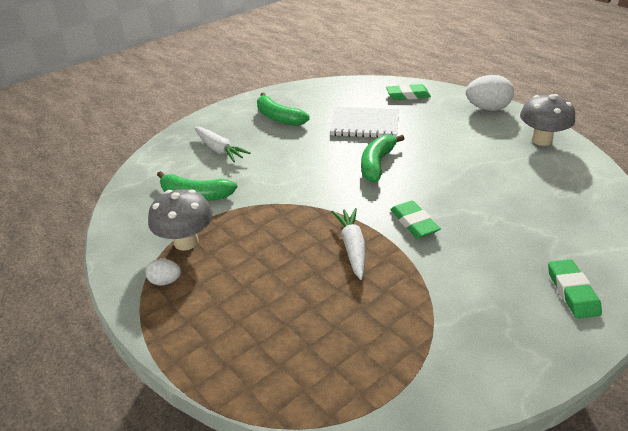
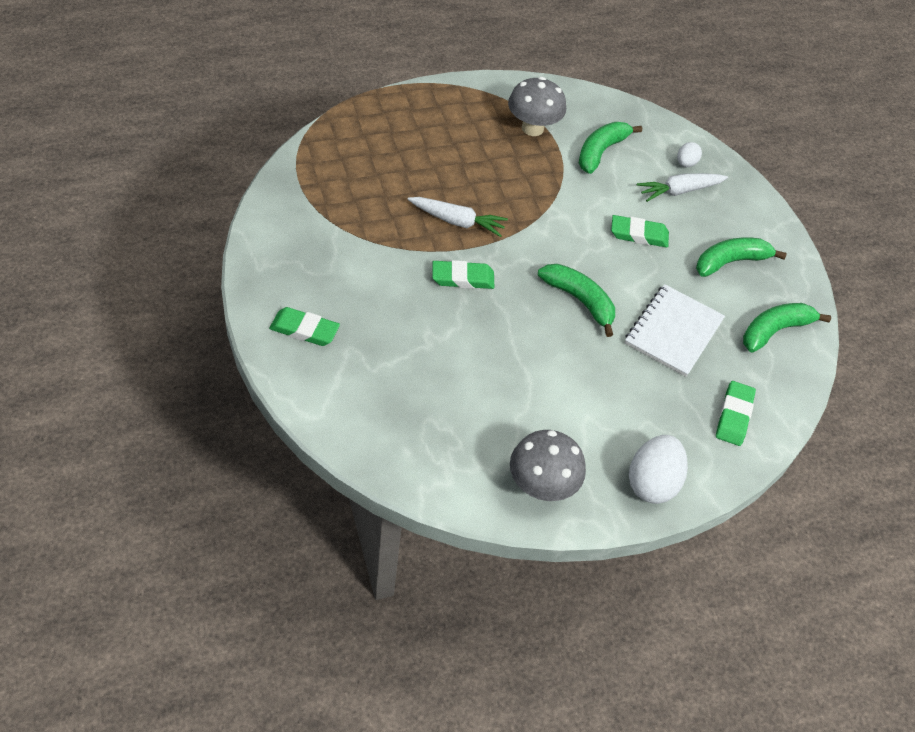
camera: 105 degrees right, 15 degrees up
(165, 281) = (490, 105): white egg -> white egg (685, 163)
(284, 156) = (639, 234): none -> green eraser
(326, 94) = (775, 331): none -> green banana

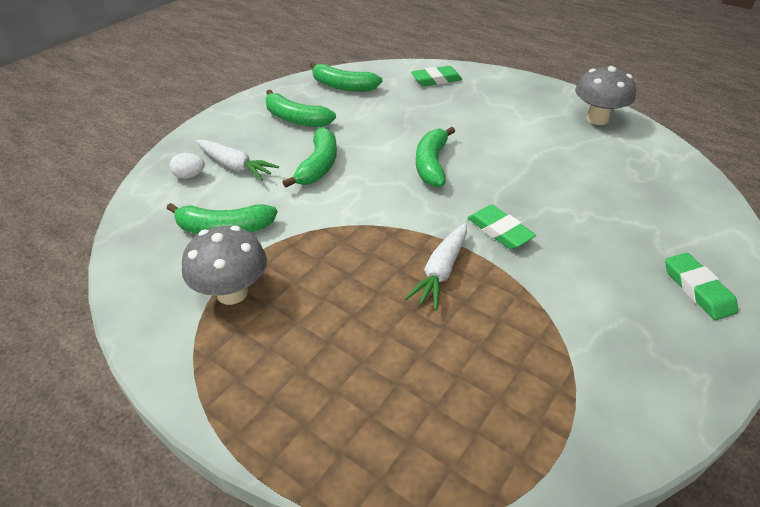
camera: 120 degrees left, 10 degrees down
(457, 221) = (441, 271): white carrot -> white carrot turned 135 degrees counterclockwise
(639, 234) = (318, 166): green eraser -> green banana
(652, 482) = (527, 88): white egg -> none
(673, 332) = (400, 118): white notebook -> none

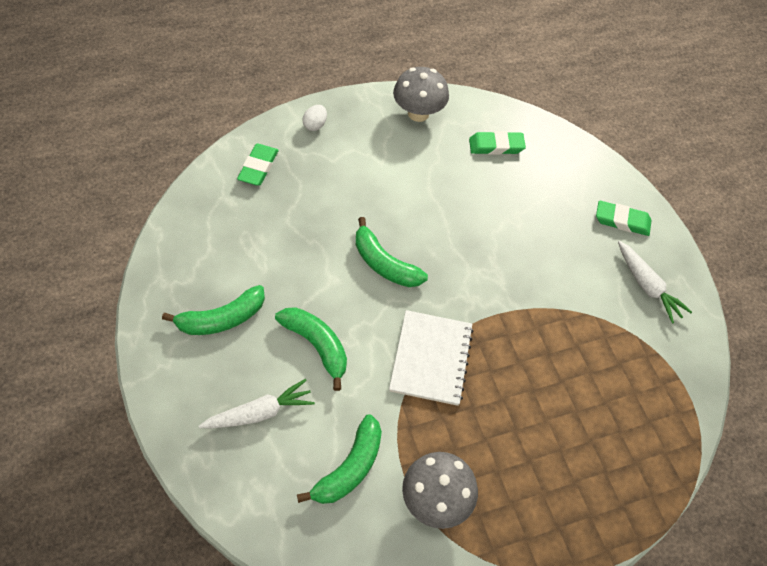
camera: 60 degrees left, 15 degrees up
(189, 176) = (243, 460): white egg -> white egg (315, 125)
(343, 86) = (197, 245): green banana -> none
(371, 228) = (431, 358): none -> white notebook
(441, 271) = (510, 346): white carrot -> white carrot (647, 286)
(499, 231) = (496, 280): green eraser -> green eraser (496, 146)

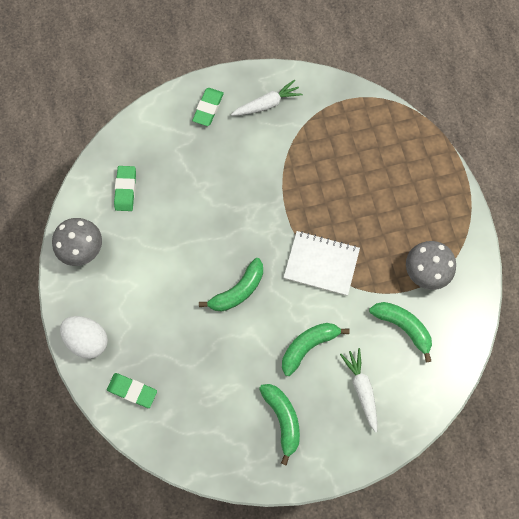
camera: 80 degrees left, 15 degrees up
(315, 125) = (88, 340): white egg -> white egg, size x1.88

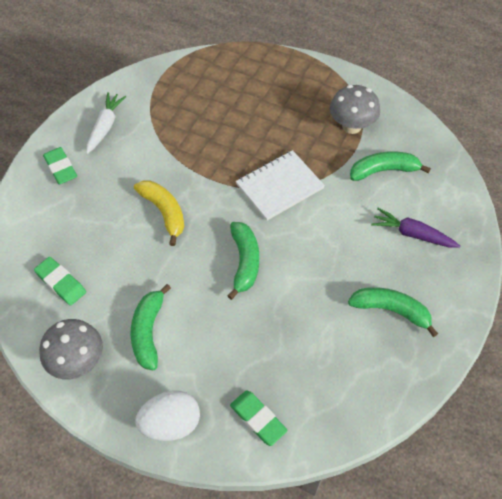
camera: 50 degrees left, 15 degrees down
(132, 390) = (258, 419): green eraser -> green eraser turned 75 degrees clockwise
(231, 205) = (164, 212): none -> yellow banana
(308, 346) = (342, 245): green banana -> green banana (148, 331)
(361, 389) = (413, 234): white carrot -> purple carrot

